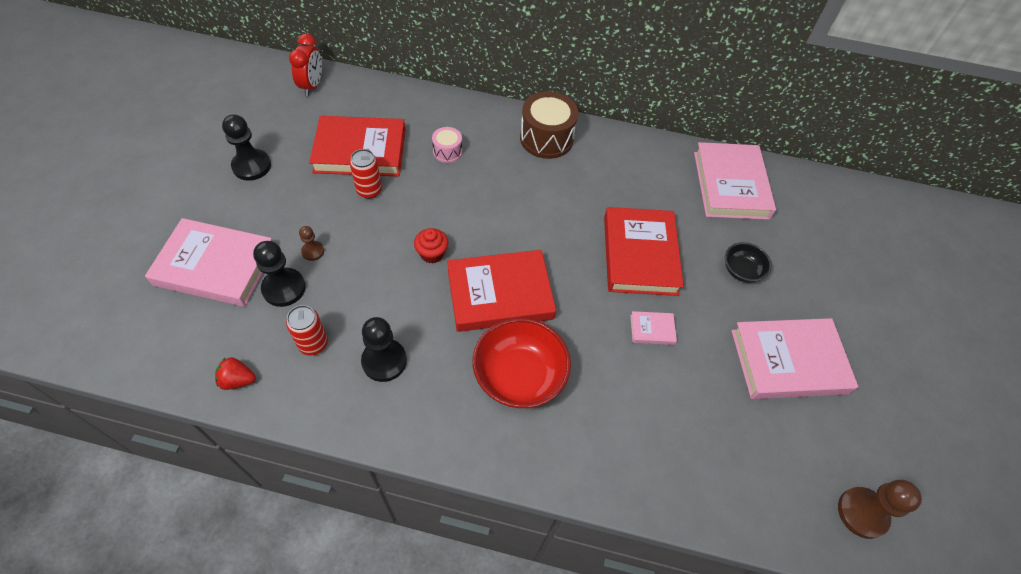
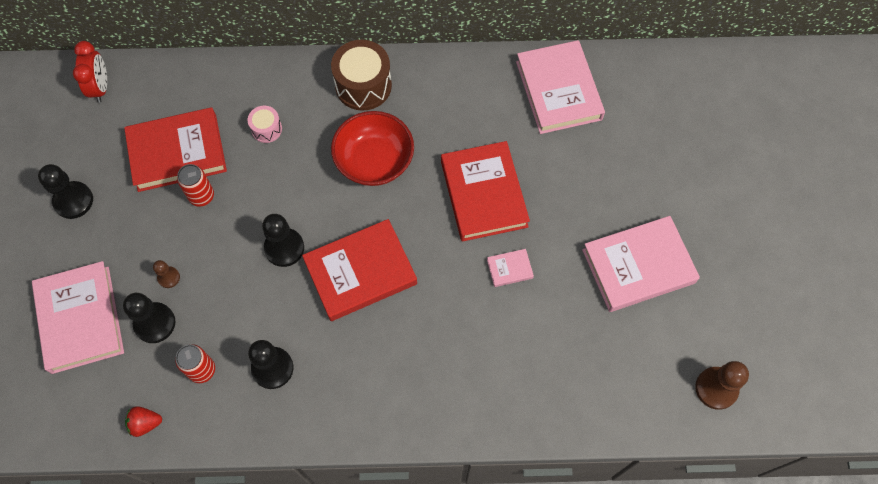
camera: 10 degrees left, 10 degrees up
(215, 266) = (80, 319): pink book -> pink book turned 75 degrees clockwise
(432, 254) = (284, 248): red cupcake -> black pawn
(519, 376) = (398, 348): red bowl -> red bowl (374, 161)
(741, 270) = (583, 184): black bowl -> none

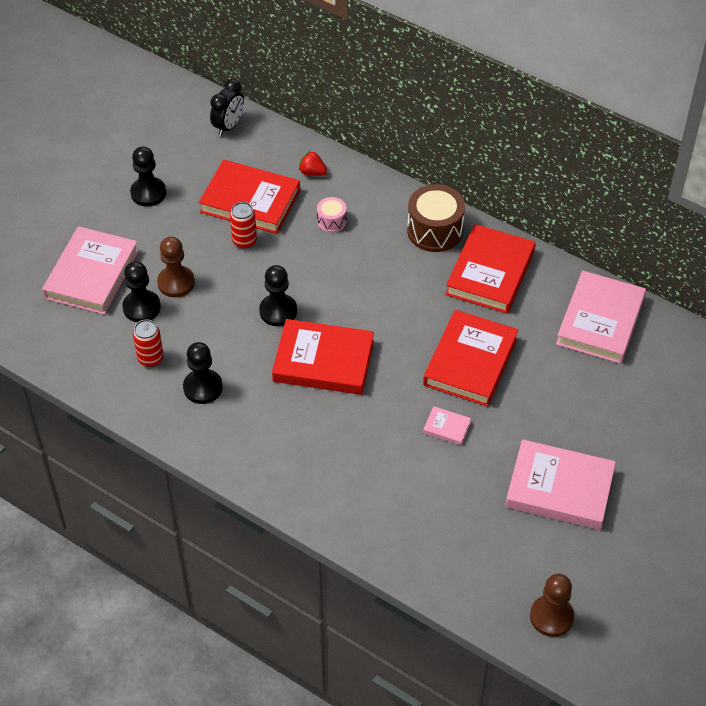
camera: 35 degrees right, 15 degrees down
(100, 87) = (228, 126): red clock -> black clock
(145, 423) = (83, 369): red strawberry -> red strawberry (312, 172)
(169, 277) = (176, 283): brown pawn -> brown pawn, size x1.83
(374, 161) = (399, 289): red bowl -> none
(439, 99) = (490, 273): none -> red book

